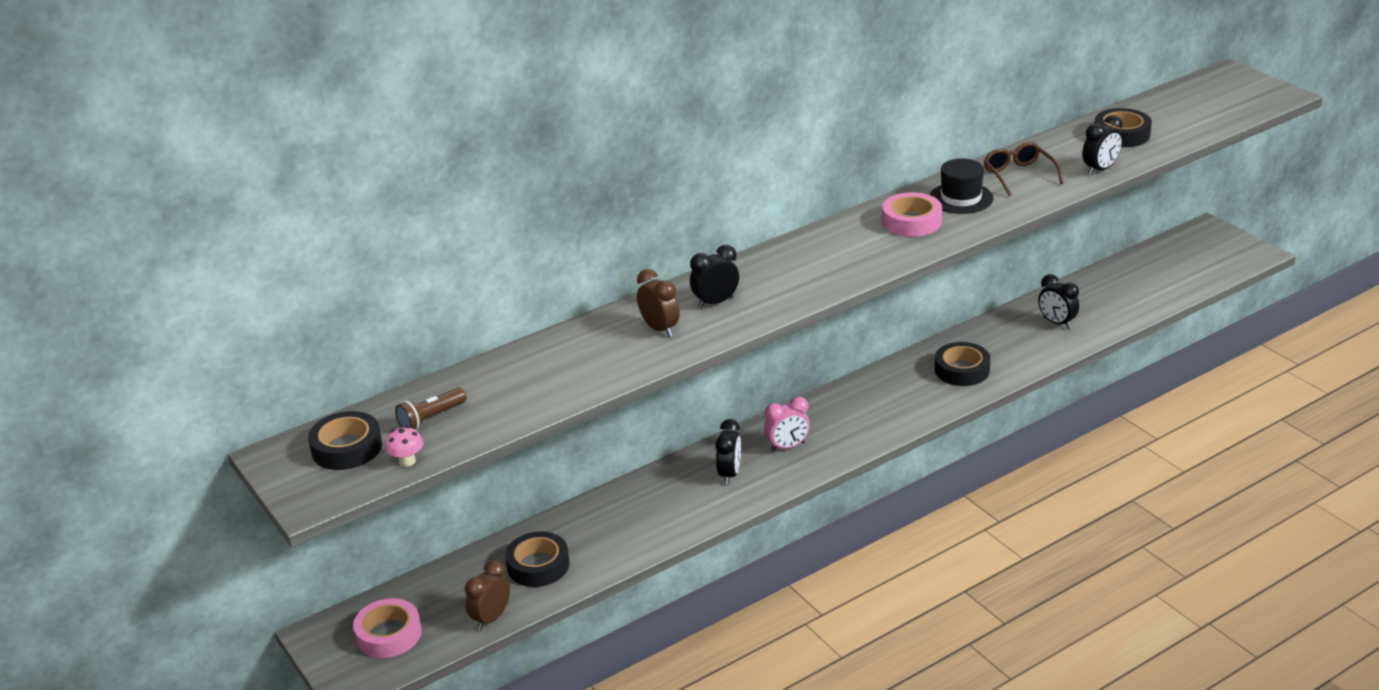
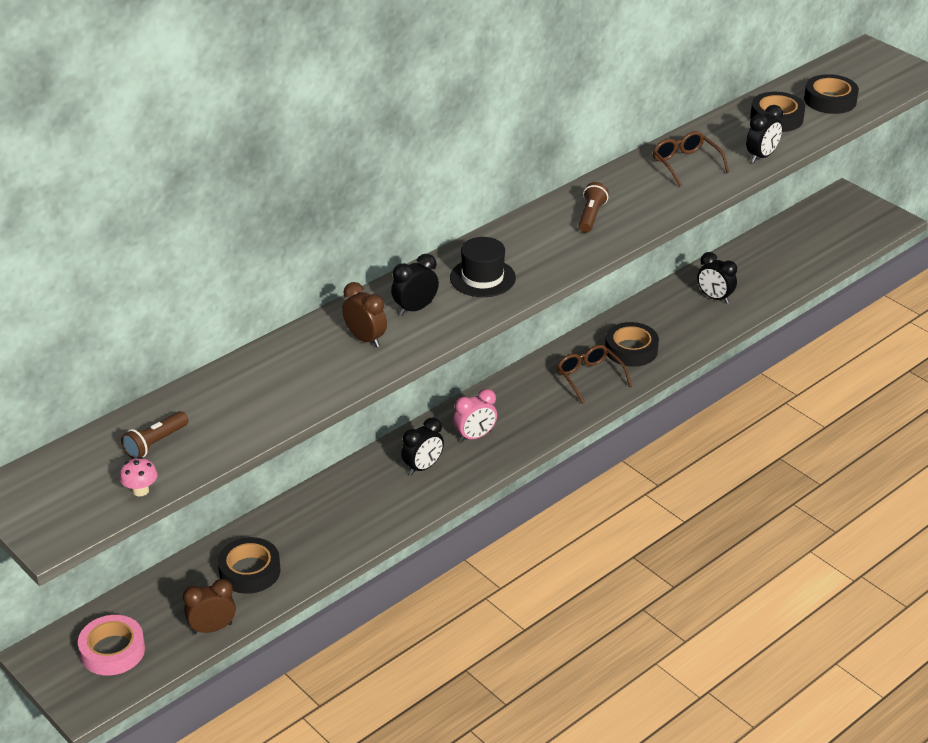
camera: 10 degrees left, 5 degrees up
(347, 448) = (76, 479): black tape -> black tape (830, 100)
(491, 618) = (212, 628): brown clock -> brown clock turned 45 degrees clockwise
(729, 474) = (423, 467): black clock -> black clock turned 45 degrees clockwise
(911, 221) = (591, 216): pink tape -> brown flashlight
(914, 394) = (589, 377): none -> brown glasses
(961, 198) = (634, 190): black hat -> black hat (482, 278)

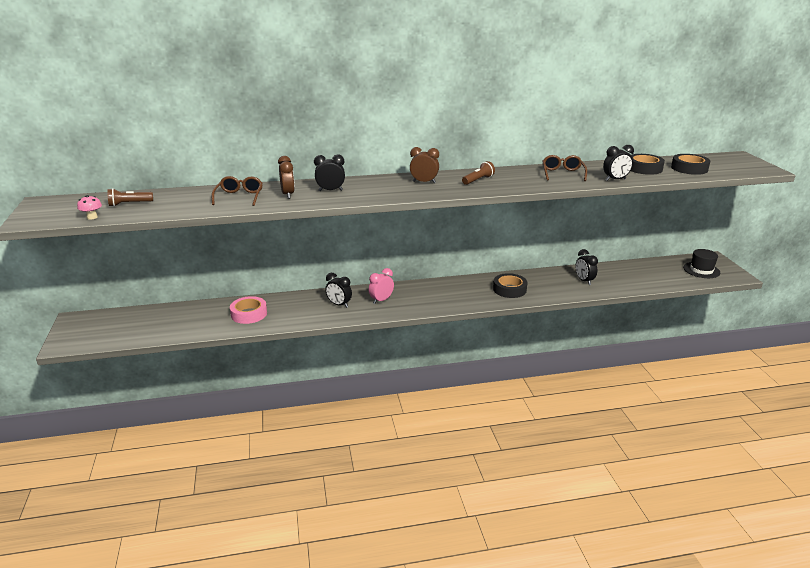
camera: 30 degrees right, 10 degrees down
(112, 651) = (103, 329): pink tape -> pink tape (249, 314)
(212, 628) = (156, 336): brown clock -> brown clock (424, 182)
(249, 571) = (203, 319): black tape -> none
(423, 467) = (339, 305): black clock -> black clock turned 45 degrees clockwise
(475, 436) = (381, 300): pink clock -> pink clock turned 135 degrees clockwise
(482, 278) = (383, 188): black hat -> black hat (701, 270)
(589, 377) = (472, 294): brown glasses -> brown glasses (239, 197)

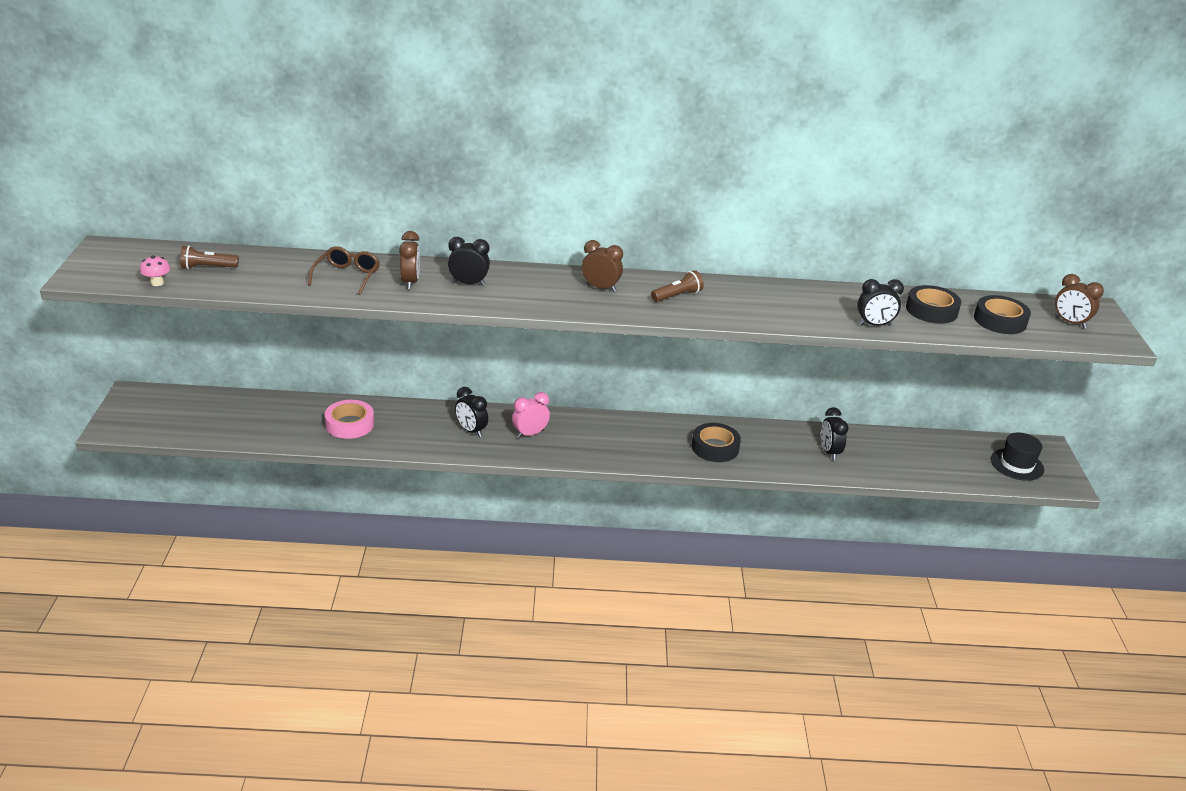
camera: 10 degrees right, 5 degrees up
(562, 173) = (804, 302): brown glasses -> none
(731, 164) = (1070, 323): none -> brown clock

